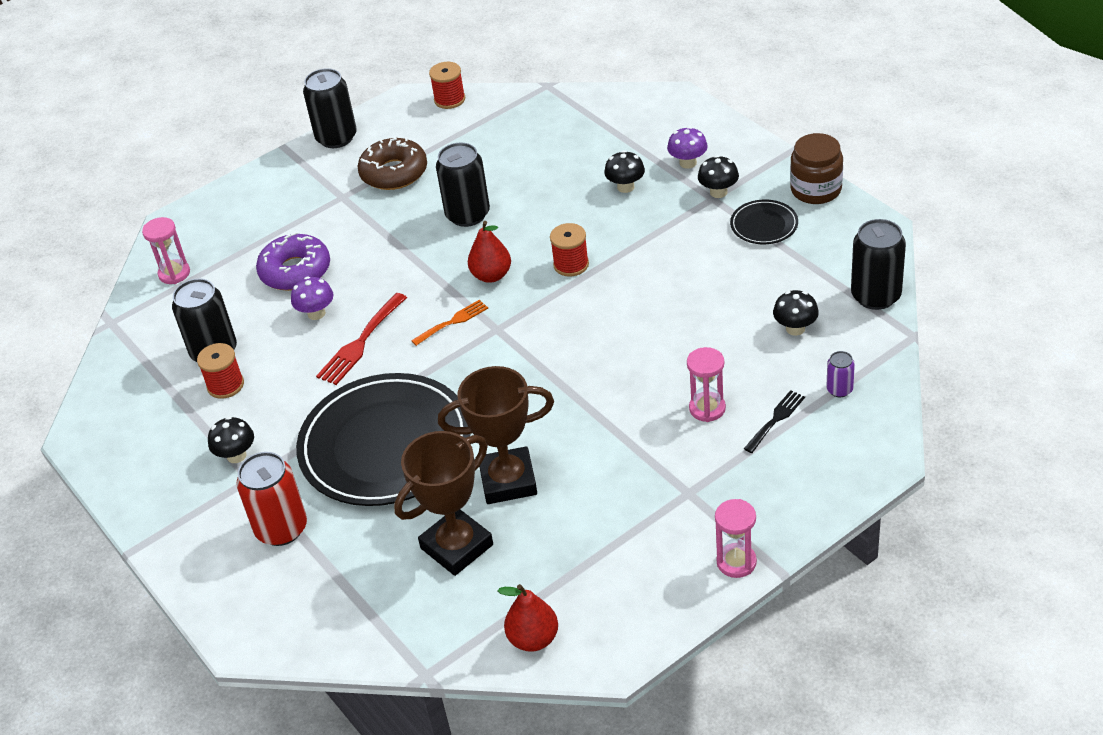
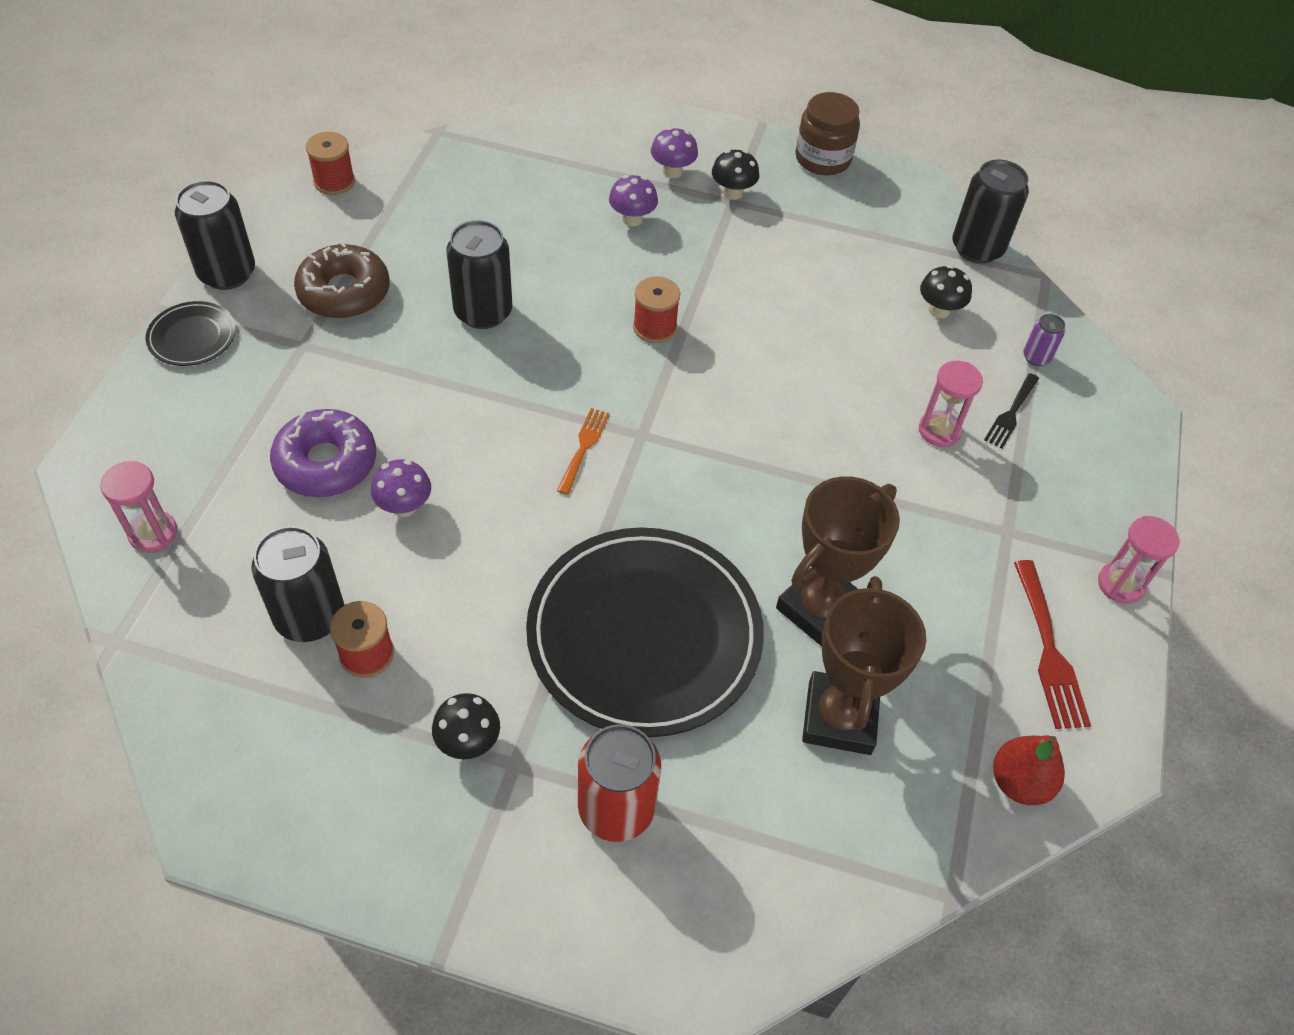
camera: 45 degrees left, 10 degrees up
(360, 343) = (496, 520): red fork -> red fork (1049, 651)
(491, 275) = (577, 374): red pear -> none
(625, 187) = (632, 219): black mushroom -> purple mushroom
(764, 225) = (809, 212): black plate -> black plate (192, 337)
(775, 419) = (1011, 413): black fork -> black fork turned 150 degrees counterclockwise

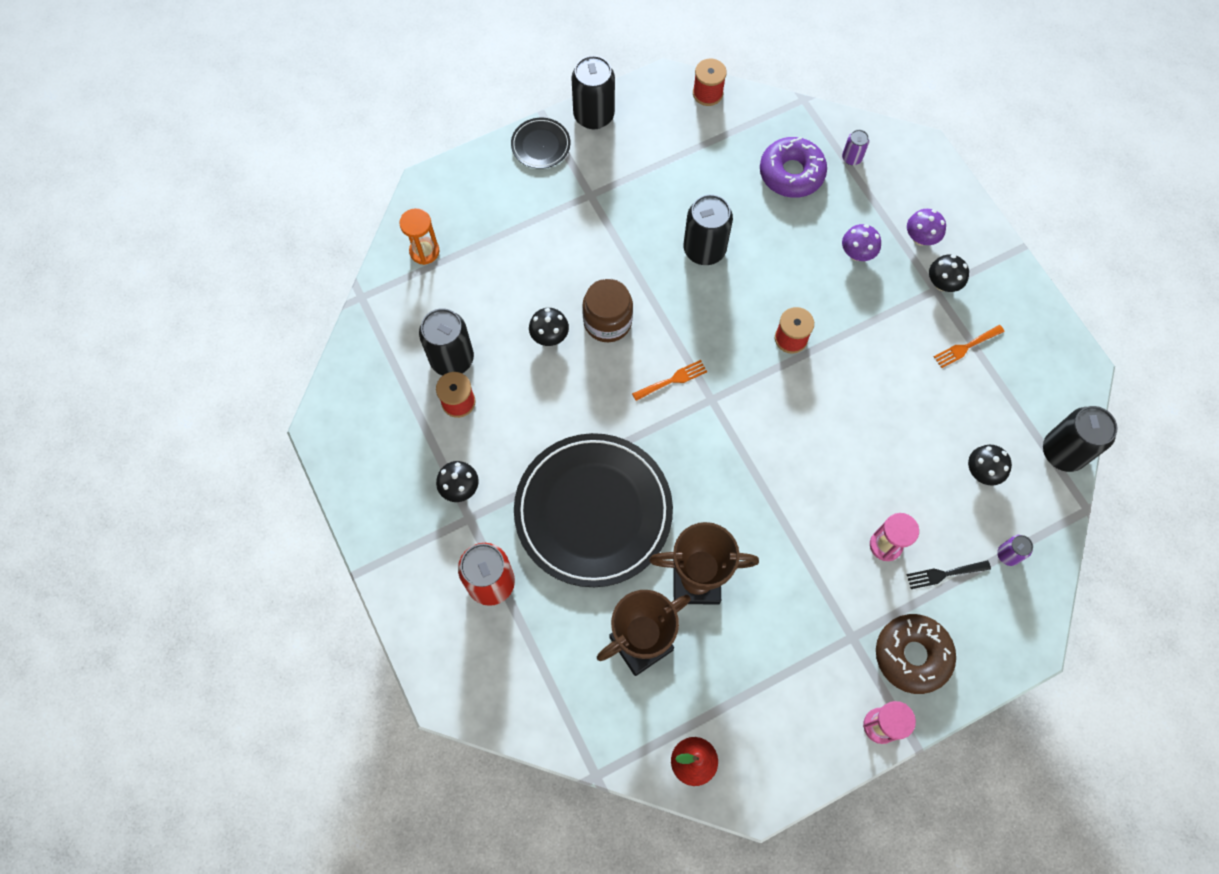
camera: 50 degrees right, 15 degrees up
(153, 534) = (424, 251): pink hourglass -> orange hourglass
(326, 463) = (536, 278): purple donut -> purple donut (791, 173)
(344, 292) = (642, 176): brown donut -> brown donut (912, 655)
(404, 506) = (549, 336): purple mushroom -> black mushroom
(538, 149) = (851, 158): none -> purple can
(810, 226) = (966, 347): none -> orange fork
(823, 159) = (1034, 305): brown jar -> brown jar (607, 321)
(1049, 651) = (792, 719): red fork -> none

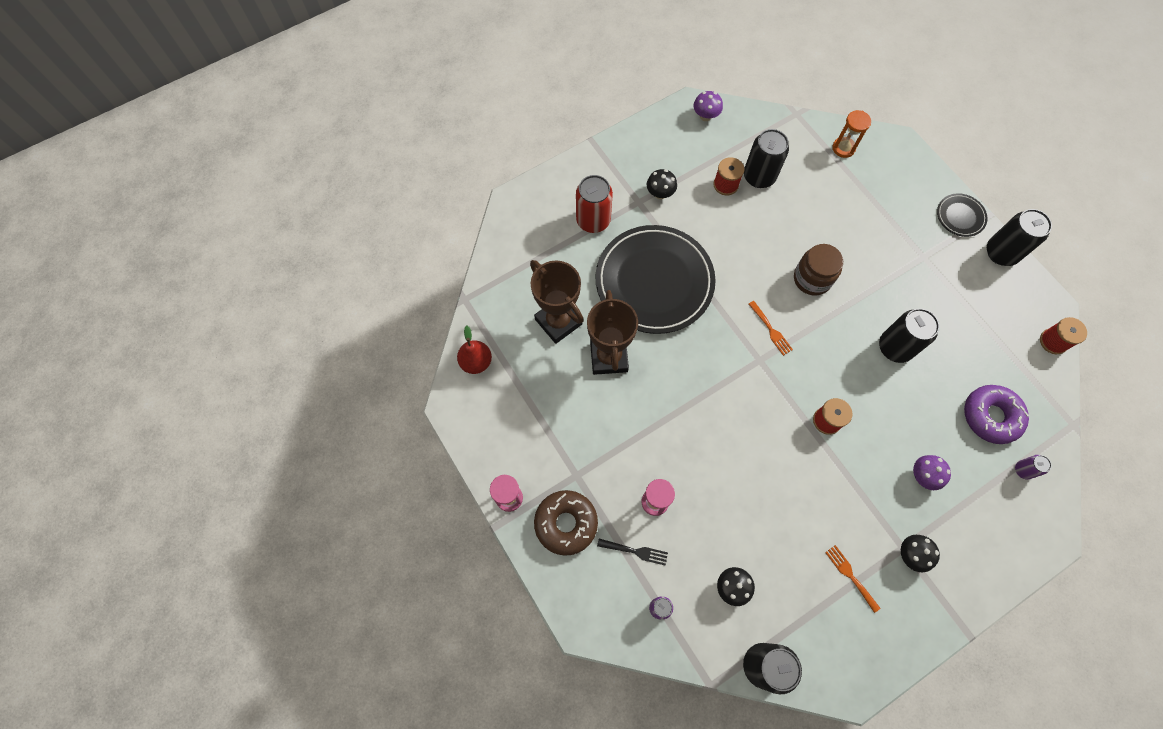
camera: 85 degrees right, 0 degrees up
(549, 336) = (791, 239): black mushroom -> none
(920, 238) = (954, 534): purple mushroom -> purple mushroom (705, 116)
(944, 574) = (635, 551): black fork -> black fork turned 120 degrees clockwise

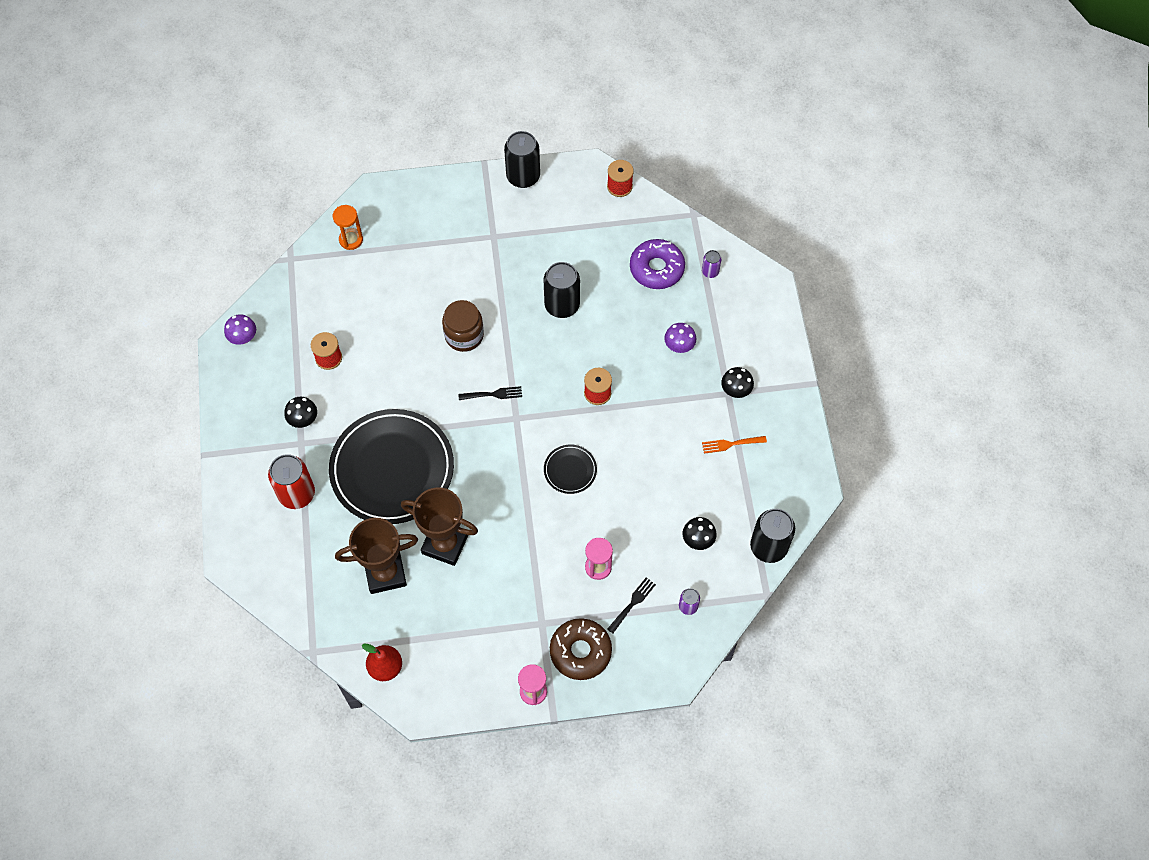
camera: 65 degrees left, 5 degrees down
(759, 176) = (337, 325): black can -> none
(771, 330) = (493, 394): orange fork -> black fork
(960, 216) = (472, 187): black plate -> black plate (570, 470)

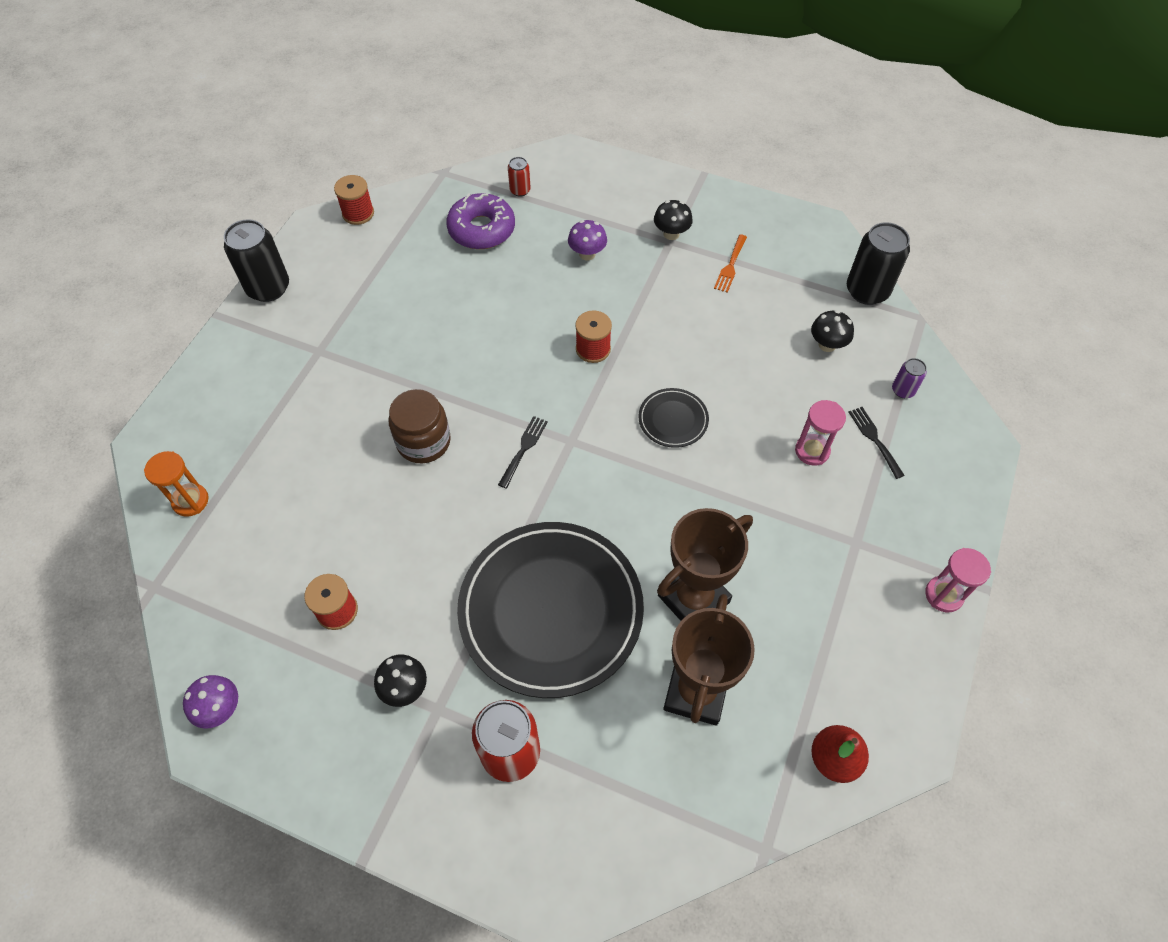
camera: 60 degrees left, 5 degrees down
(562, 305) = (459, 329): black can -> none
(580, 651) = (912, 519): brown donut -> none
(710, 271) = (520, 190): purple can -> red can

